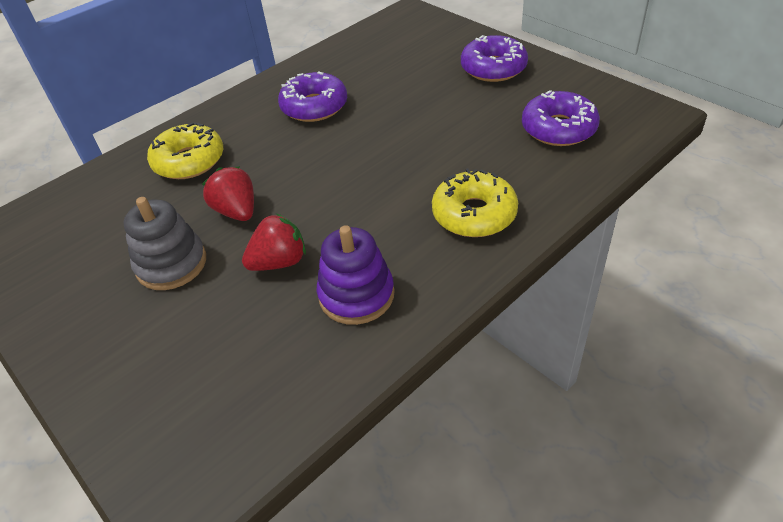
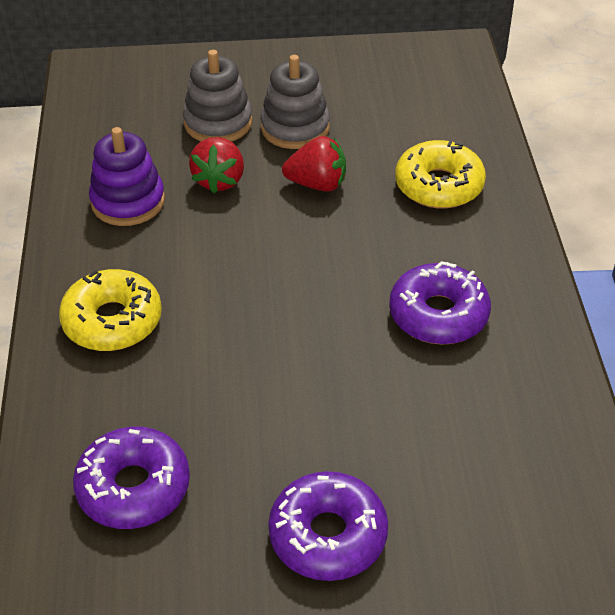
camera: 125 degrees right, 0 degrees up
(200, 315) = (218, 123): none -> grey stacking toy

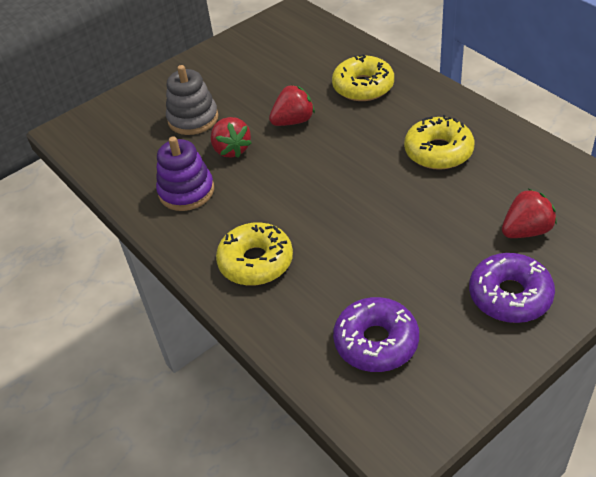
camera: 30 degrees left, 0 degrees up
(295, 128) = (245, 98): grey stacking toy -> none
(433, 473) = (526, 231): none -> red strawberry
(438, 314) = (438, 151): purple donut -> yellow donut

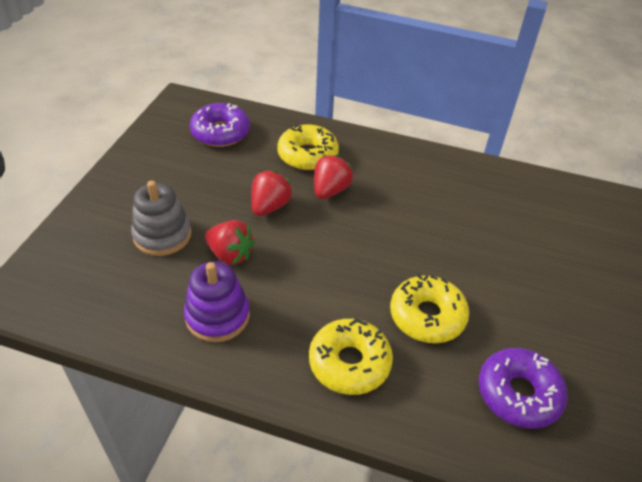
camera: 40 degrees left, 0 degrees up
(438, 151) = (419, 195): yellow donut -> yellow donut (427, 316)
(510, 296) = (577, 303): purple donut -> purple donut (220, 132)
(526, 231) = (541, 241): red strawberry -> red strawberry (330, 190)

